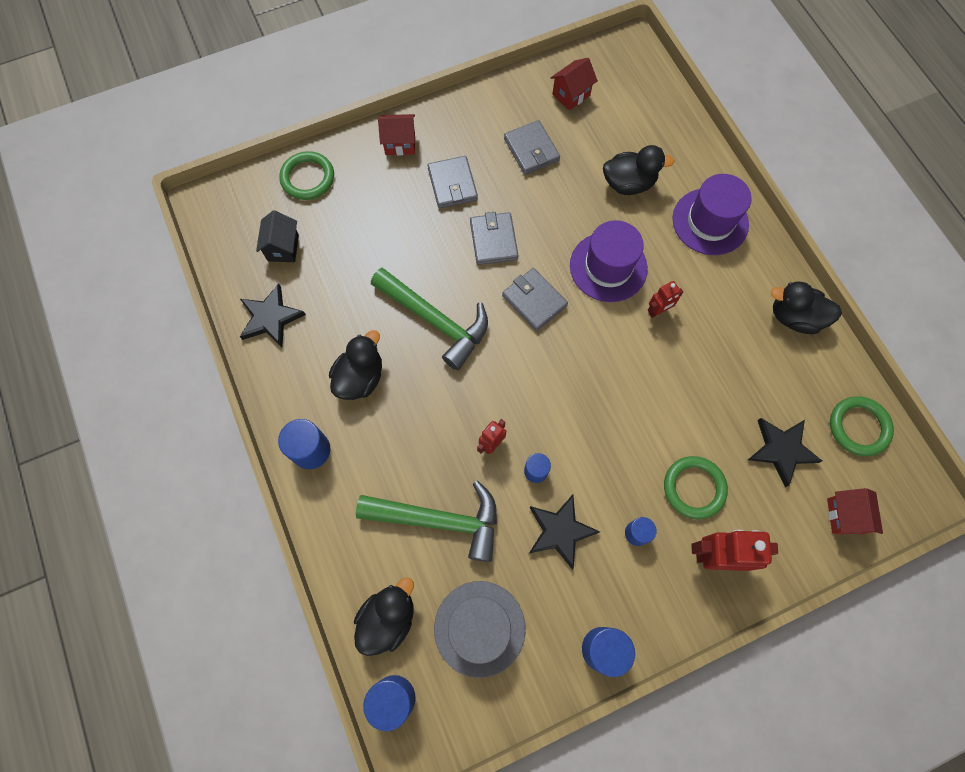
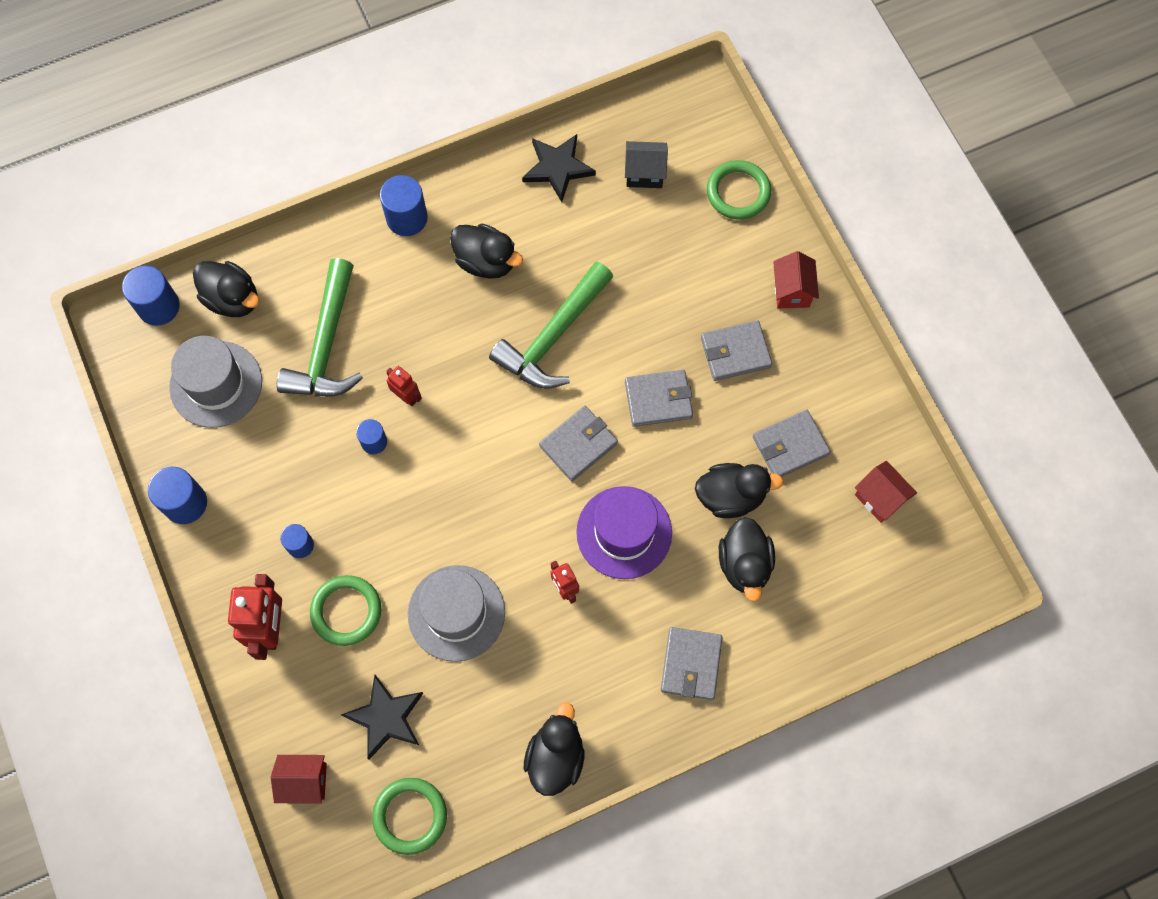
camera: 90 degrees right, 0 degrees up
(560, 531) = (307, 465): black star -> none
(574, 191) = (730, 496): none -> black duck
(686, 395) = (456, 613): none -> grey hat
(710, 221) = (691, 664): purple hat -> grey wallet

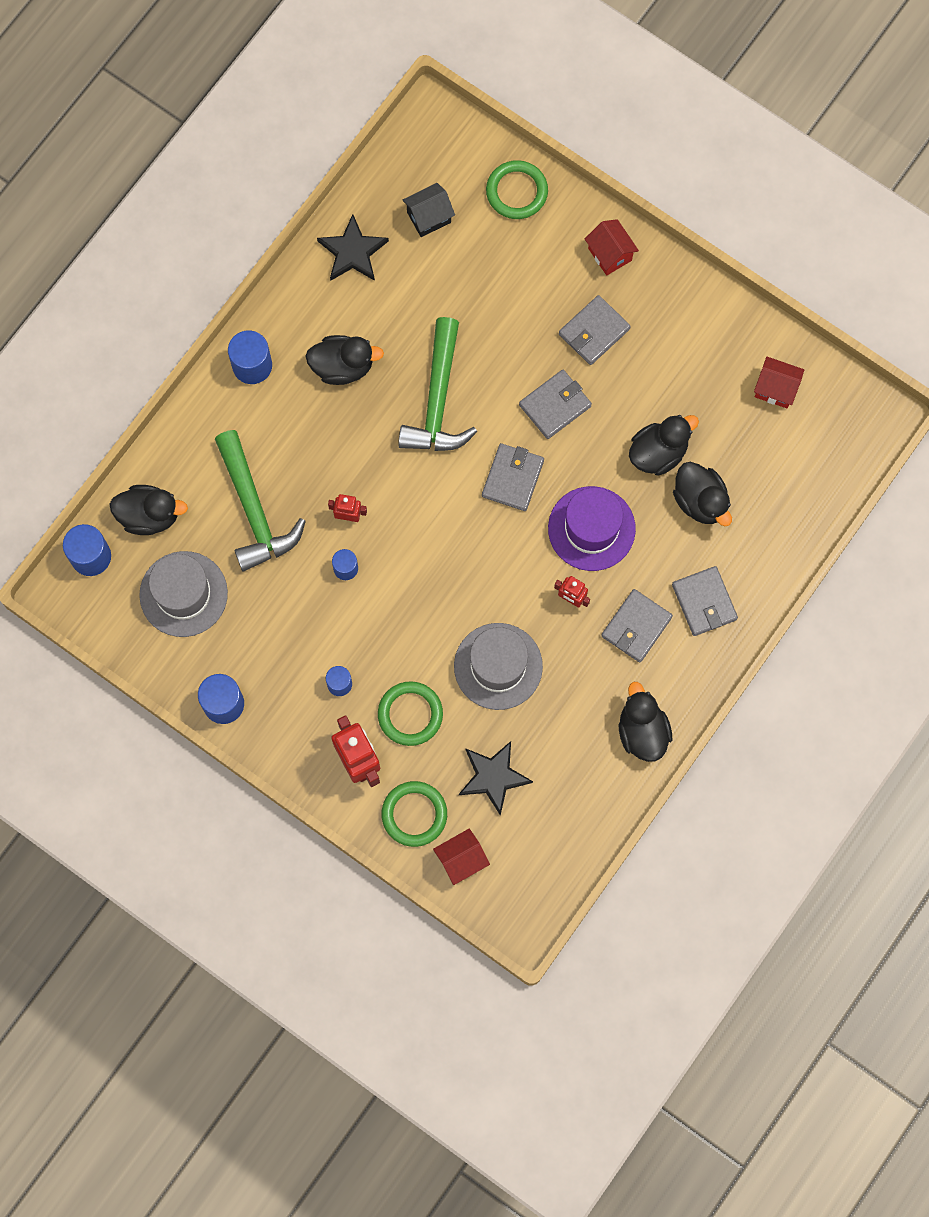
camera: 30 degrees left, 5 degrees up
(410, 816) = (558, 838): green ring -> green ring (414, 814)
(790, 446) = (682, 385): grey wallet -> grey wallet (636, 626)

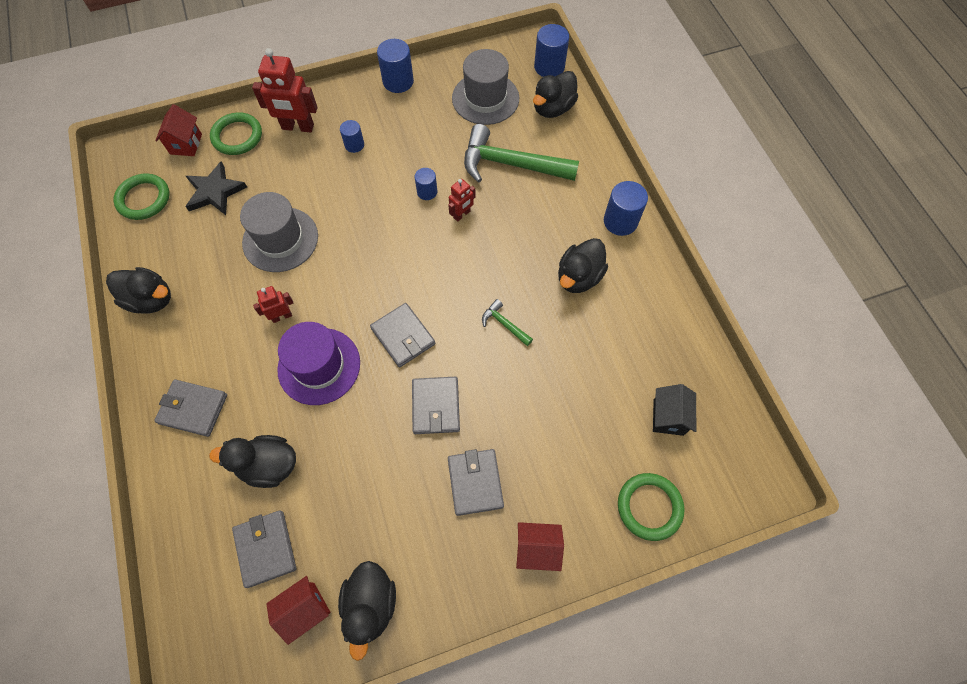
camera: 125 degrees right, 10 degrees down
(352, 252) = (671, 340): black star -> none
(410, 714) = (299, 171): green ring -> green ring (144, 199)
(438, 400) = (504, 324): green hammer -> green hammer, size x0.44
(636, 626) = (222, 346): grey wallet -> grey wallet (265, 548)
(658, 452) = (334, 460): black duck -> black duck (371, 604)

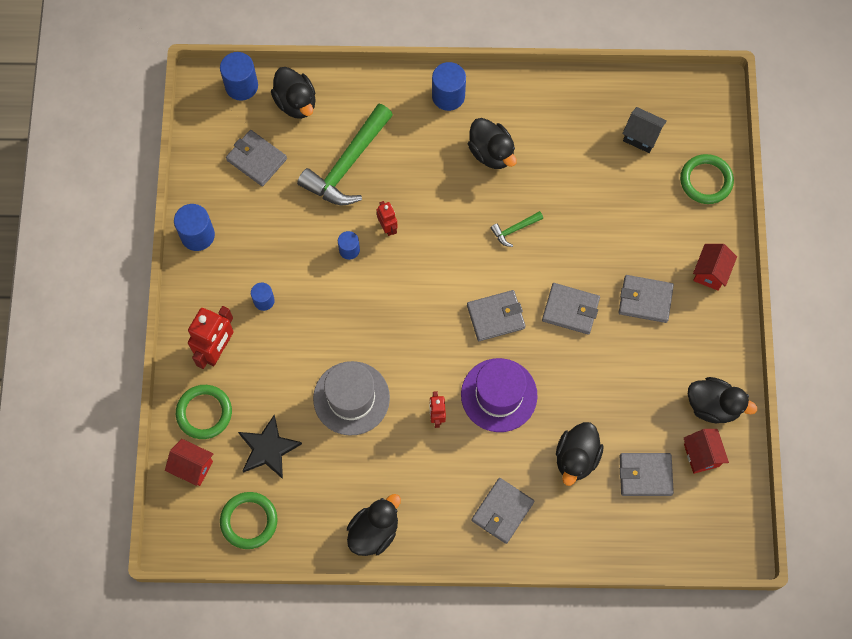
camera: 70 degrees left, 5 degrees up
(485, 98) = (256, 159): grey hat -> grey wallet

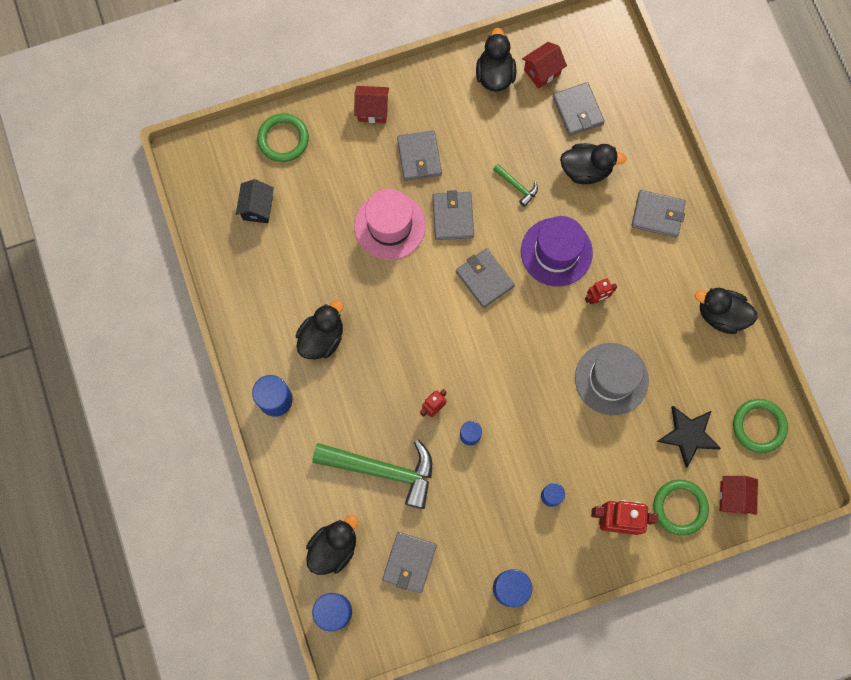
camera: 110 degrees left, 5 degrees up
(514, 230) = (393, 291): green hammer -> green hammer (517, 186)
(582, 248) = (390, 225): none -> pink hat

